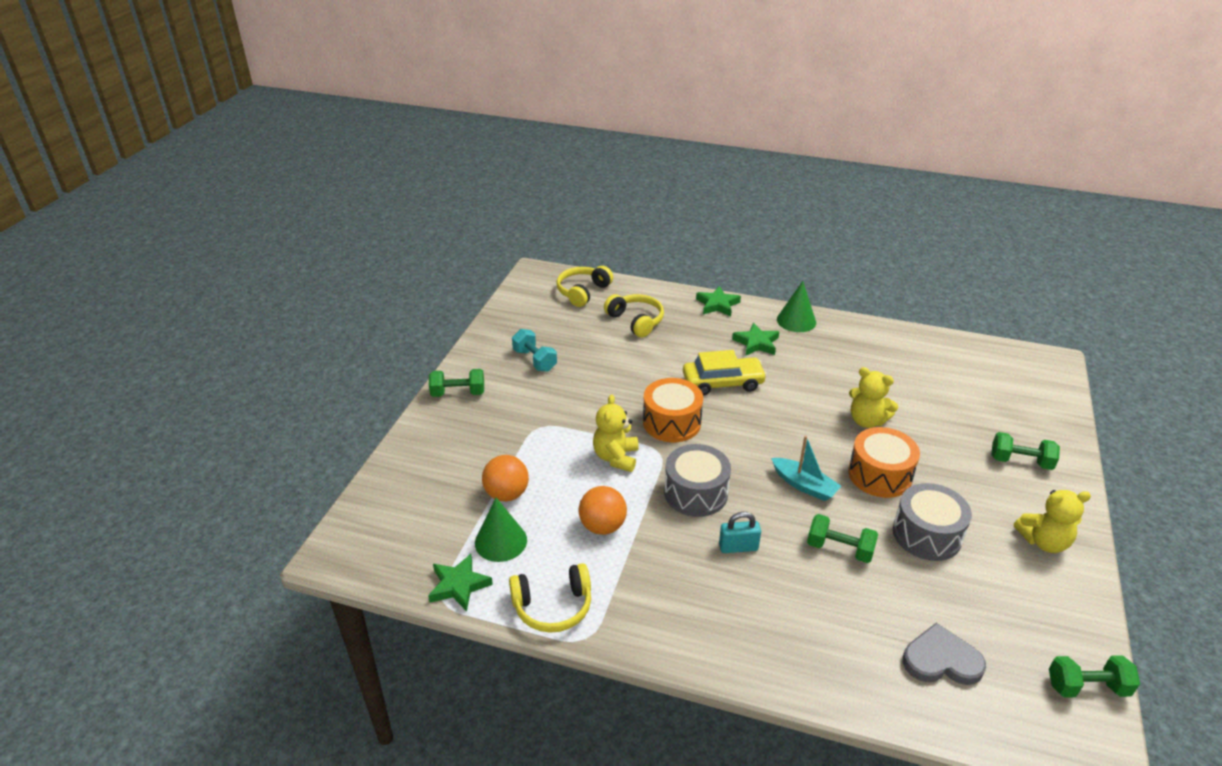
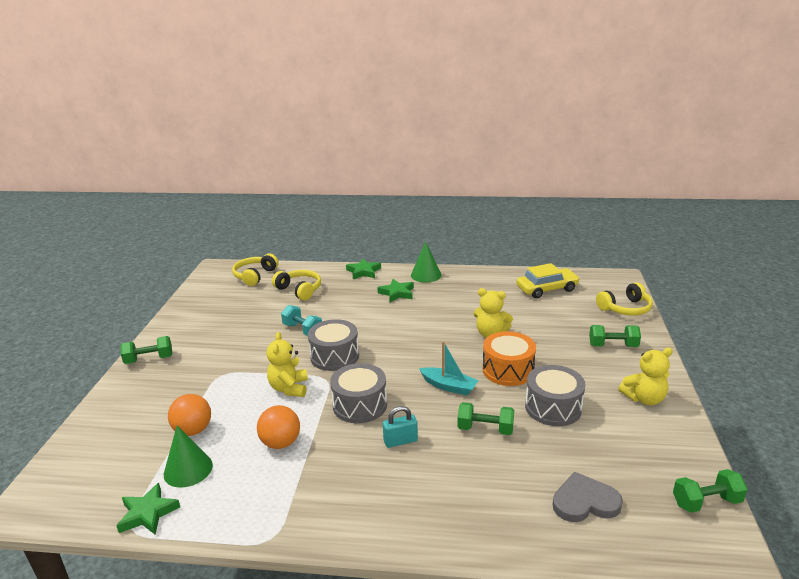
camera: 10 degrees left, 10 degrees down
(535, 360) = (216, 327): turquoise dumbbell -> turquoise dumbbell (302, 330)
(553, 606) = (238, 516): yellow headphones -> yellow headphones (625, 308)
(671, 422) = (334, 356): orange drum -> grey drum
(722, 382) = (373, 323): yellow car -> yellow car (547, 289)

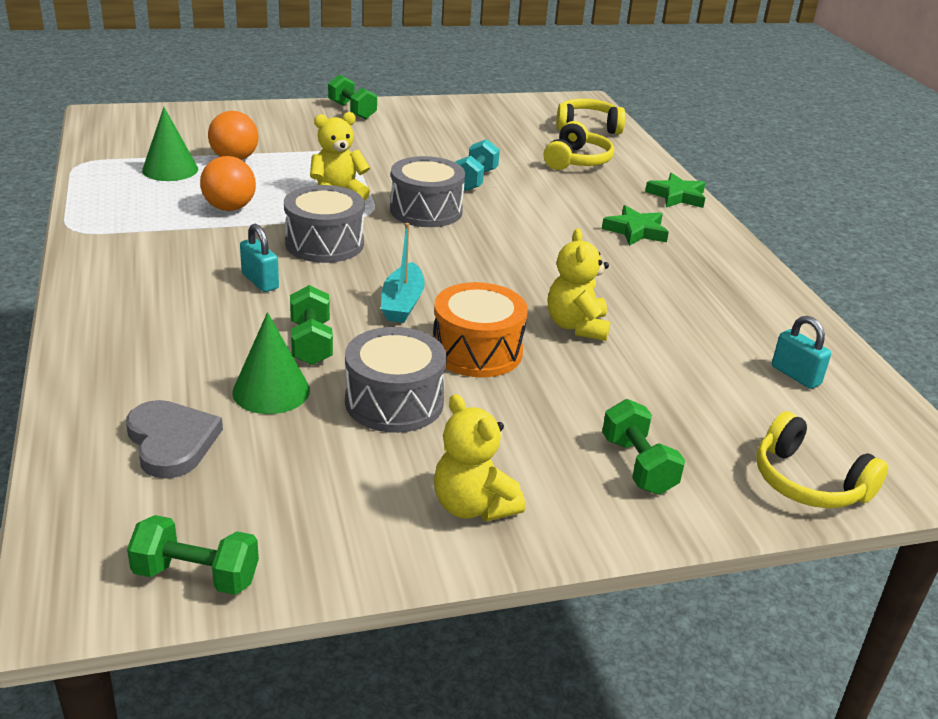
camera: 65 degrees right, 5 degrees up
(148, 513) = (102, 165): green star -> none
(426, 275) = (721, 247): green cone -> green cone (271, 391)
(547, 289) = (795, 375): yellow car -> turquoise padlock
(706, 502) = (196, 576): green dumbbell -> green dumbbell turned 45 degrees counterclockwise

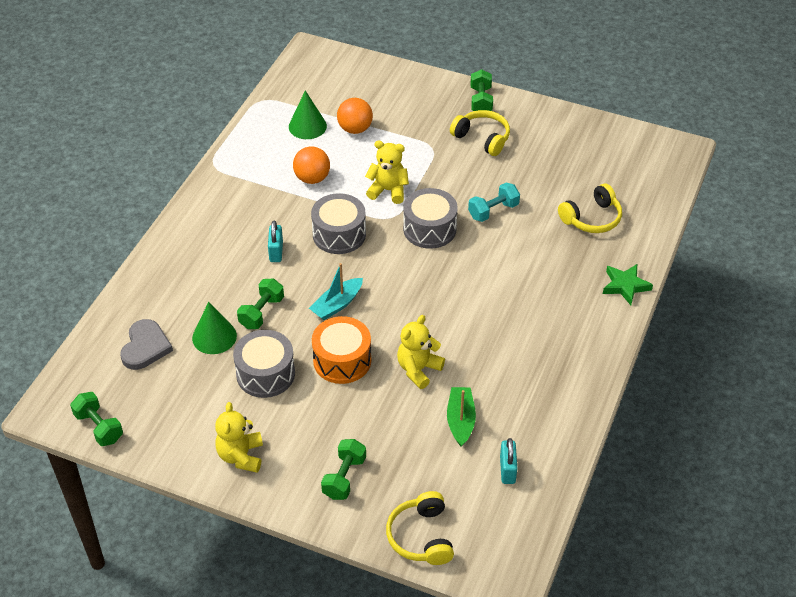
camera: 40 degrees right, 15 degrees up
(587, 127) = (646, 182): yellow headphones -> yellow headphones (482, 138)
(635, 231) = (551, 307): green star -> none
(685, 353) = (460, 420): none -> green boat

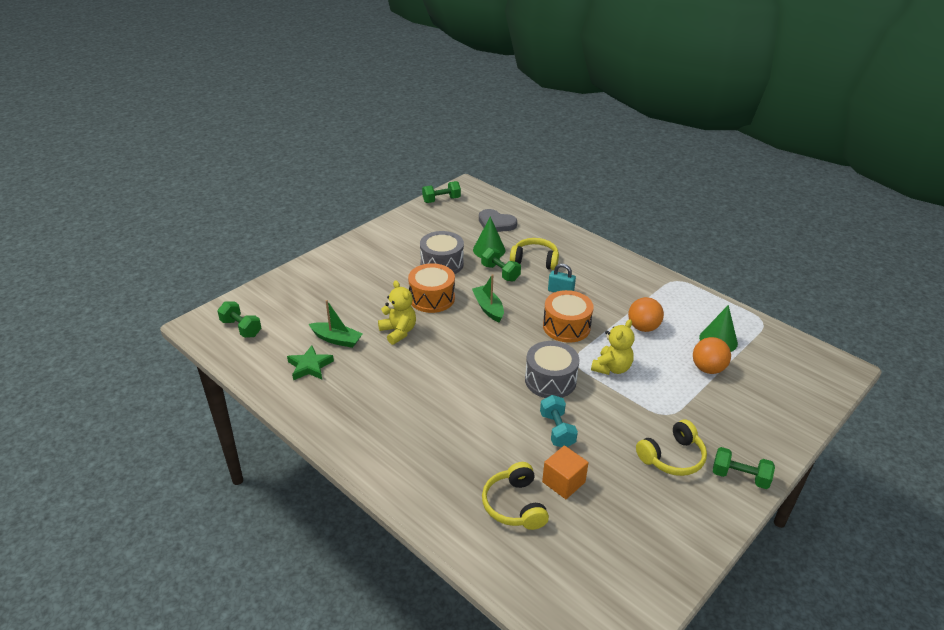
camera: 110 degrees right, 10 degrees down
(241, 456) = (382, 242): yellow teddy bear -> none
(337, 305) = (488, 308): turquoise boat -> green boat
(339, 234) = (566, 327): grey drum -> orange drum
(344, 477) = (333, 277): green dumbbell -> green dumbbell (241, 328)
(421, 536) = (262, 297): yellow headphones -> yellow headphones (535, 260)
(507, 470) = (276, 349): turquoise padlock -> none
(549, 195) = (563, 482): none -> orange cube
(625, 286) = (408, 494): green star -> green star (310, 366)

